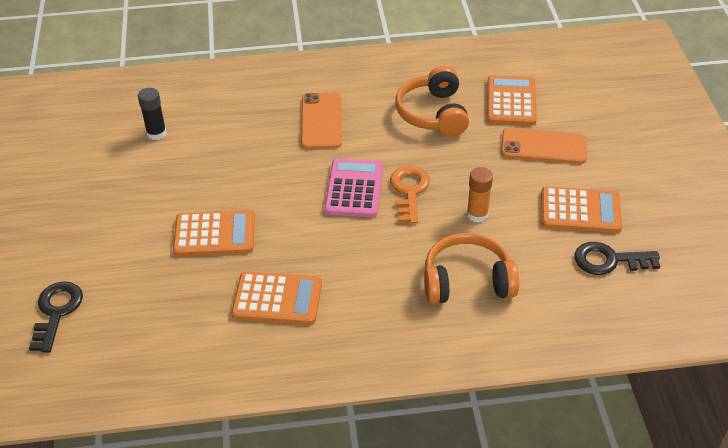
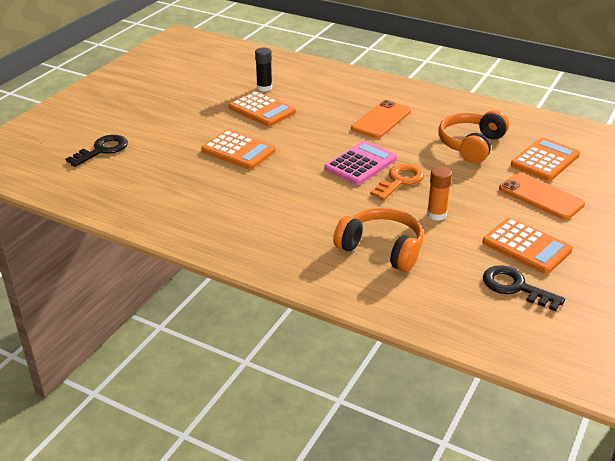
camera: 35 degrees right, 10 degrees down
(277, 299) = (237, 200): orange calculator -> orange calculator (262, 110)

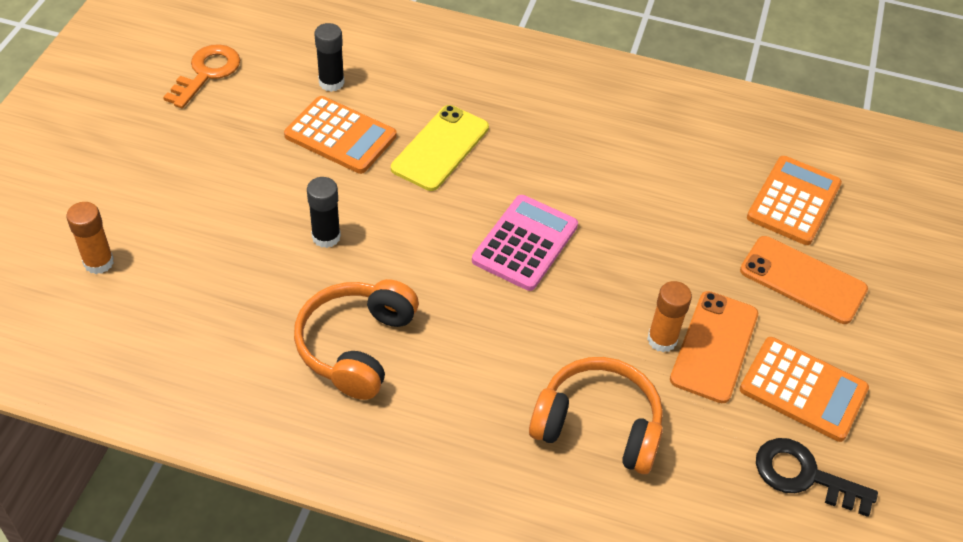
camera: 15 degrees left, 15 degrees up
(102, 150) = (98, 262): black key -> orange glue stick
(238, 151) = (326, 237): orange calculator -> black glue stick
(321, 119) = (440, 148): none -> yellow phone
(381, 120) = (534, 138): orange phone -> orange phone (714, 346)
(400, 181) = (592, 273): orange key -> orange key (207, 73)
(471, 145) = (681, 180): orange headphones -> orange headphones (356, 346)

